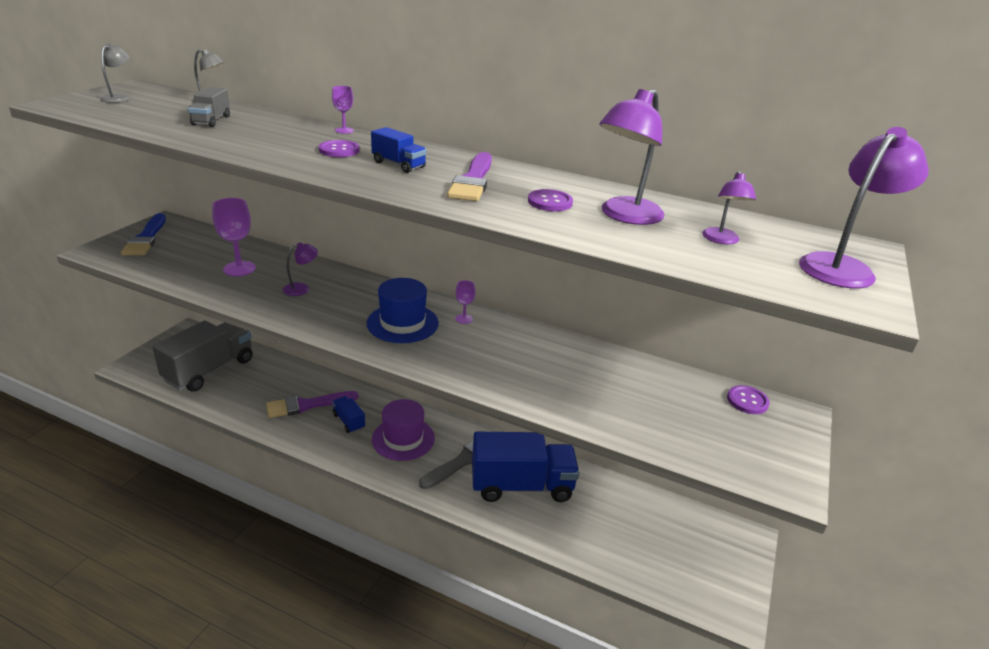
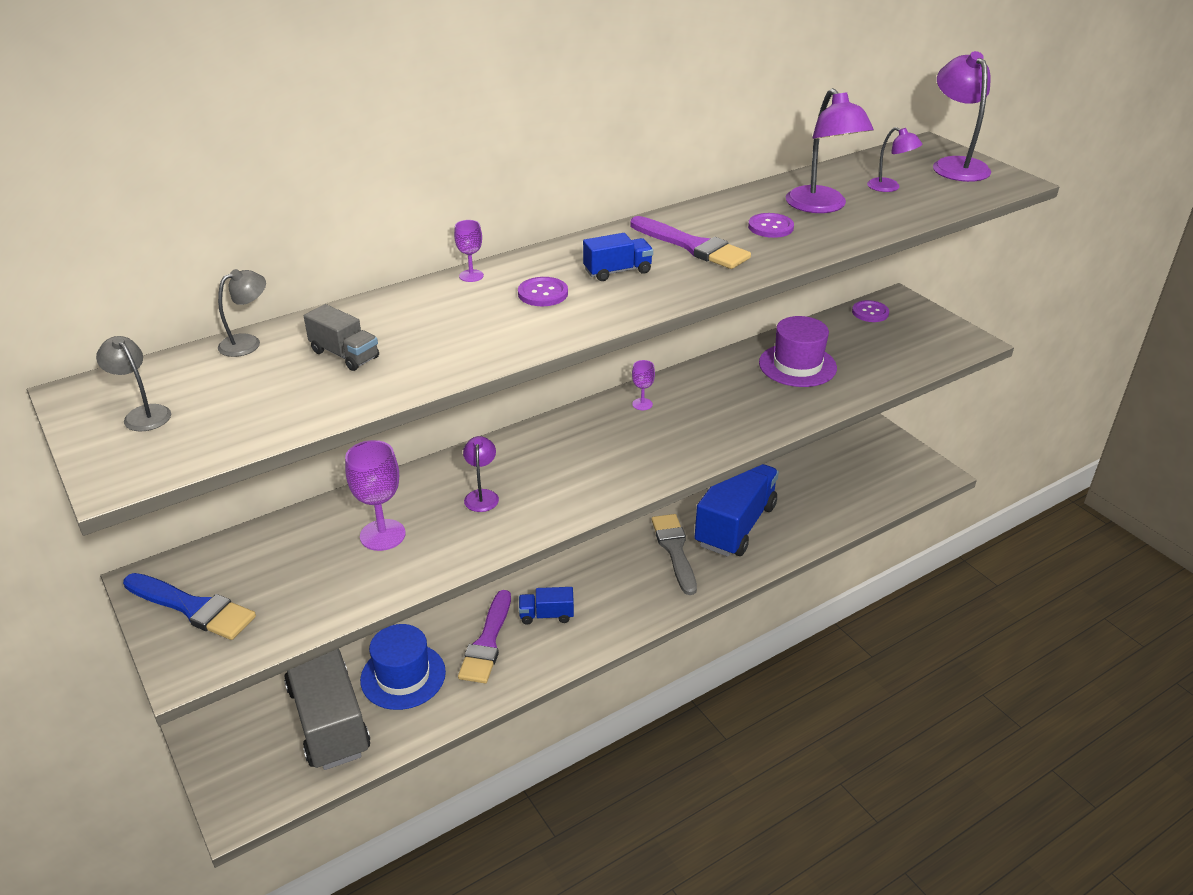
camera: 55 degrees left, 5 degrees up
(402, 323) = (620, 445): blue hat -> blue hat (403, 676)
(403, 438) = (609, 581): purple hat -> purple hat (797, 365)

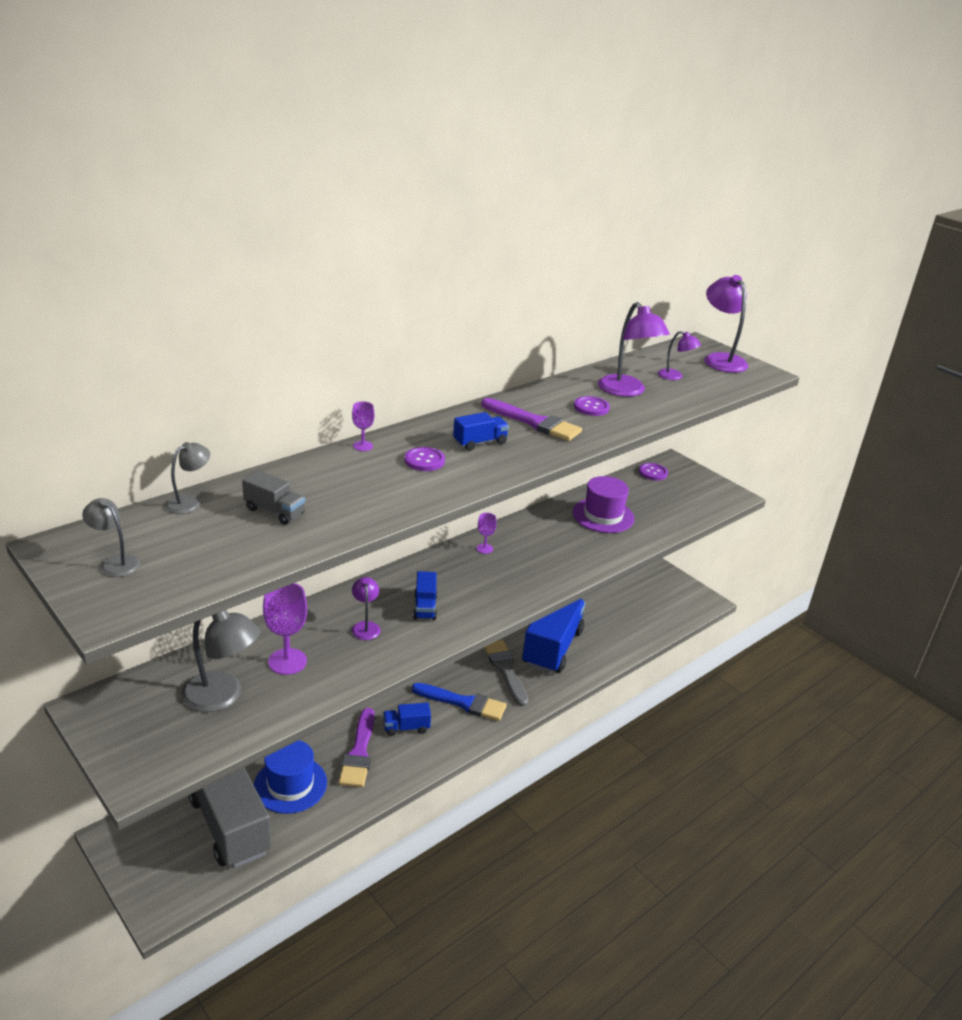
camera: 10 degrees left, 5 degrees down
(193, 608) = (133, 728): blue brush -> blue brush (463, 703)
(300, 574) = (222, 696): none -> grey lamp
(557, 474) = (425, 607): none -> blue truck

